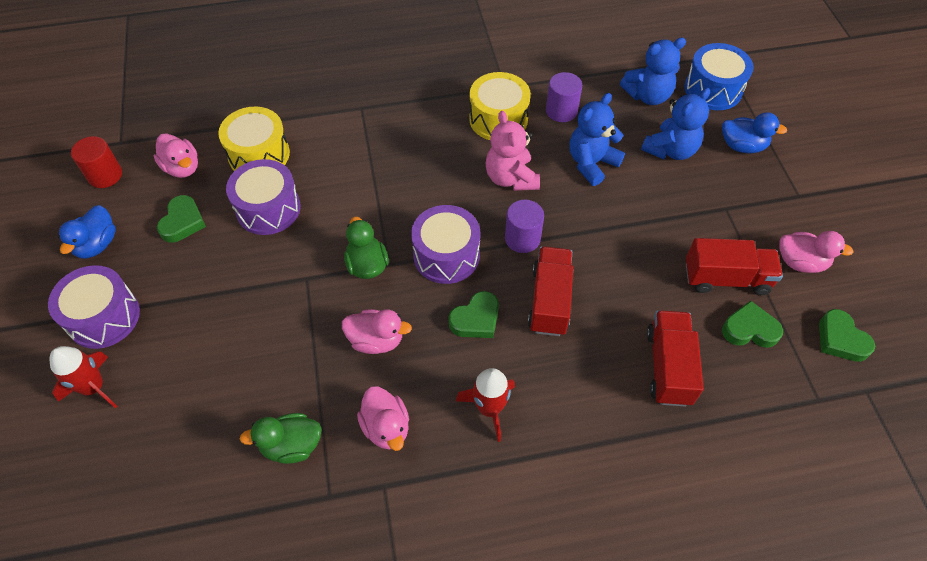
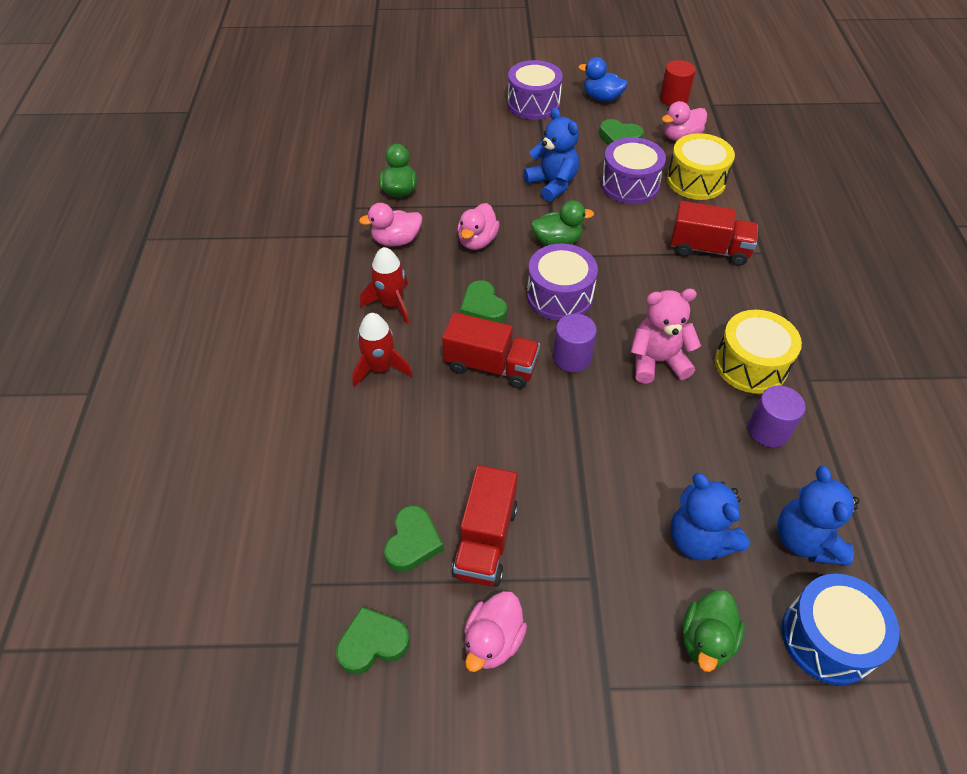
camera: 100 degrees right, 5 degrees down
(94, 387) = (475, 102): red rocket -> red rocket (380, 368)
(591, 163) = (677, 443): blue teddy bear -> blue teddy bear (552, 184)
(668, 367) = (390, 448): red truck -> red truck (709, 249)
(742, 146) = (706, 640): blue duck -> green duck

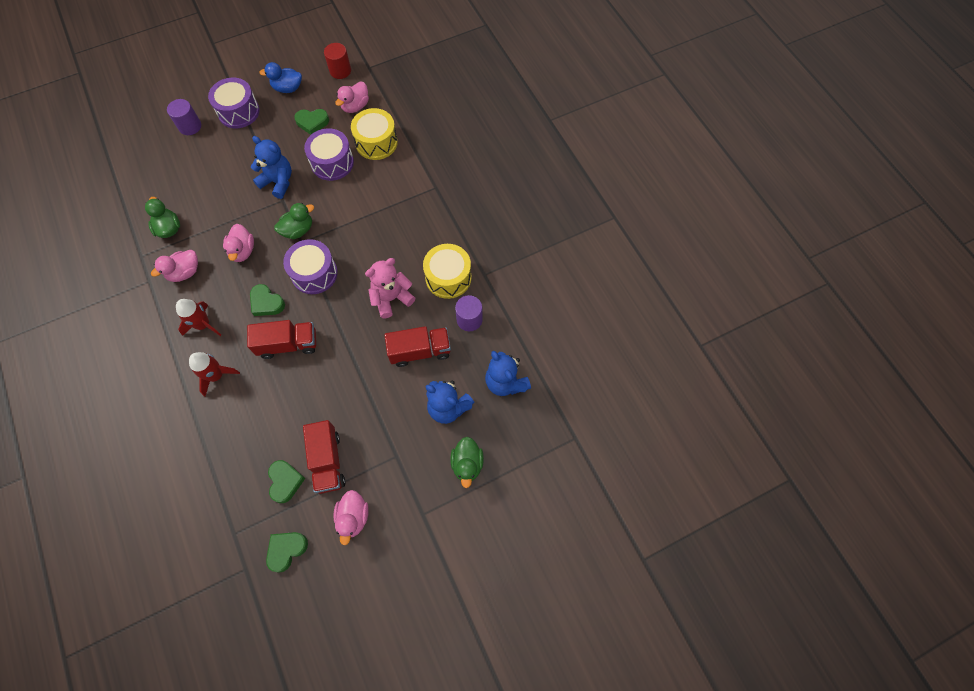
camera: 25 degrees left, 15 degrees up
(572, 357) = (337, 317): purple cylinder -> purple cylinder (190, 126)
(709, 249) = (400, 198): red truck -> red truck (420, 351)
(828, 638) = (529, 434): blue drum -> none

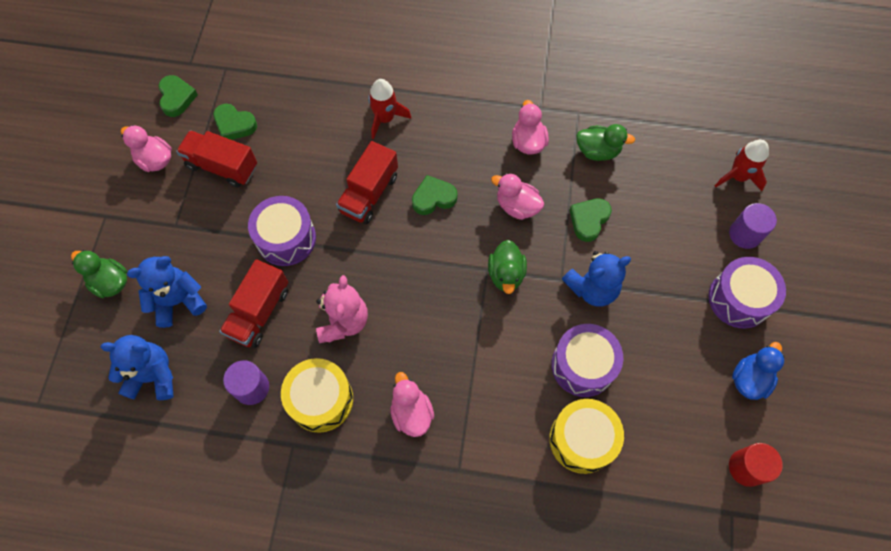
camera: 125 degrees right, 0 degrees up
(203, 325) = (451, 132): red rocket -> red rocket (738, 176)
(312, 122) = (667, 377): green heart -> green heart (589, 220)
(314, 273) = (435, 261): purple drum -> purple drum (286, 238)
(355, 106) = (664, 449): pink duck -> pink duck (411, 412)

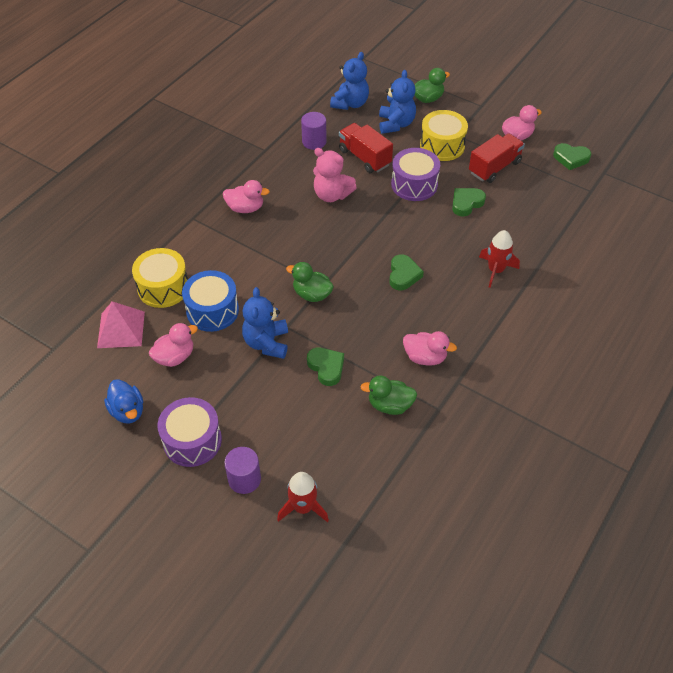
camera: 115 degrees right, 15 degrees down
(234, 125) = (530, 183): green heart -> green heart (466, 203)
(321, 400) = (284, 169): yellow drum -> yellow drum (442, 145)
(369, 194) = (428, 239): red truck -> none
(517, 206) = (366, 324): pink duck -> pink duck (175, 357)
(583, 365) = (212, 310): purple drum -> blue drum
(597, 151) = (390, 405): green duck -> green duck turned 60 degrees clockwise
(663, 451) = (121, 329): none -> pink pyramid
(746, 468) = (72, 373): red cylinder -> none

